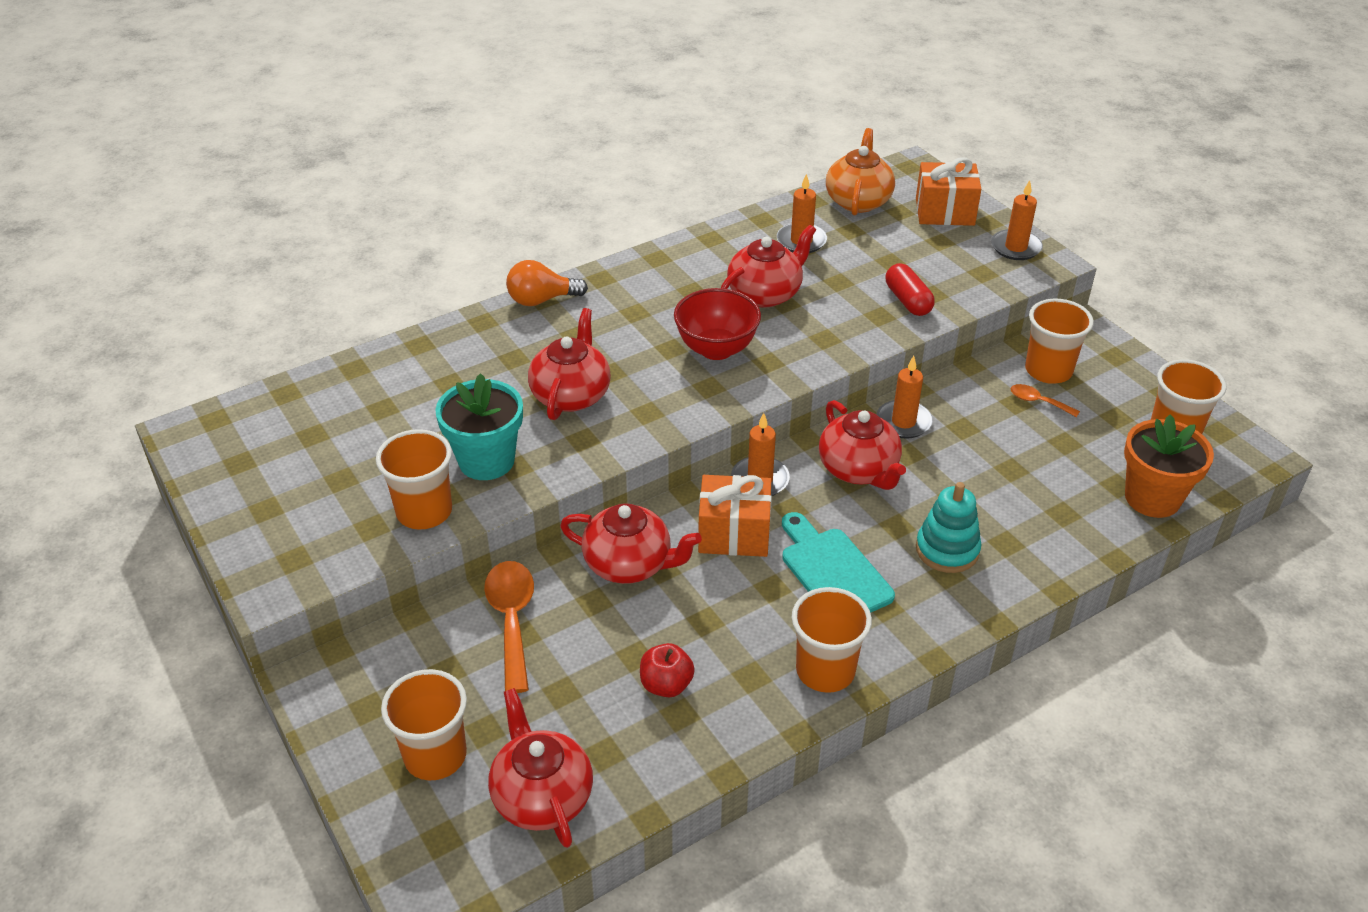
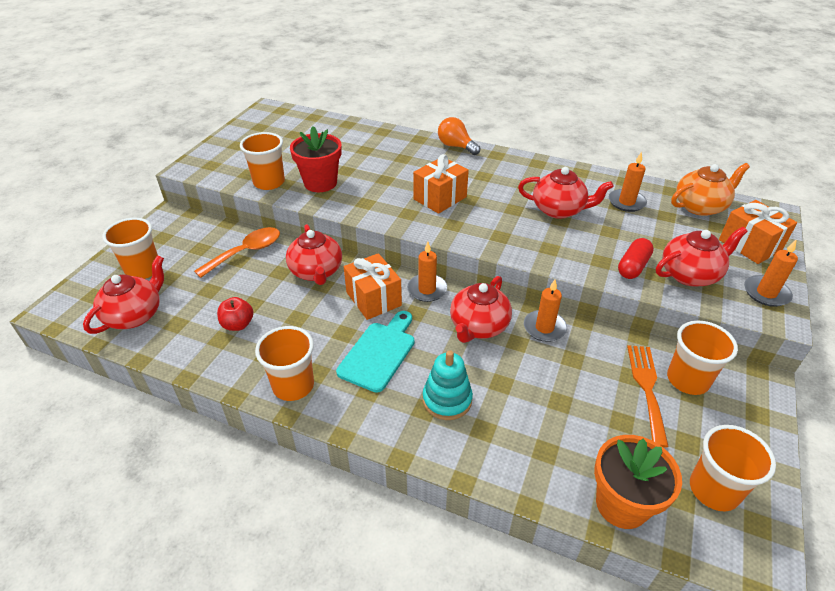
camera: 55 degrees right, 0 degrees up
(486, 461) = (320, 183): turquoise flower pot -> red flower pot
(571, 395) = (395, 185): red teapot -> red teapot (690, 274)
(643, 370) = (440, 198): none -> orange gift
(716, 349) = (488, 213): red bowl -> none
(1038, 402) = (647, 388): orange spoon -> orange fork

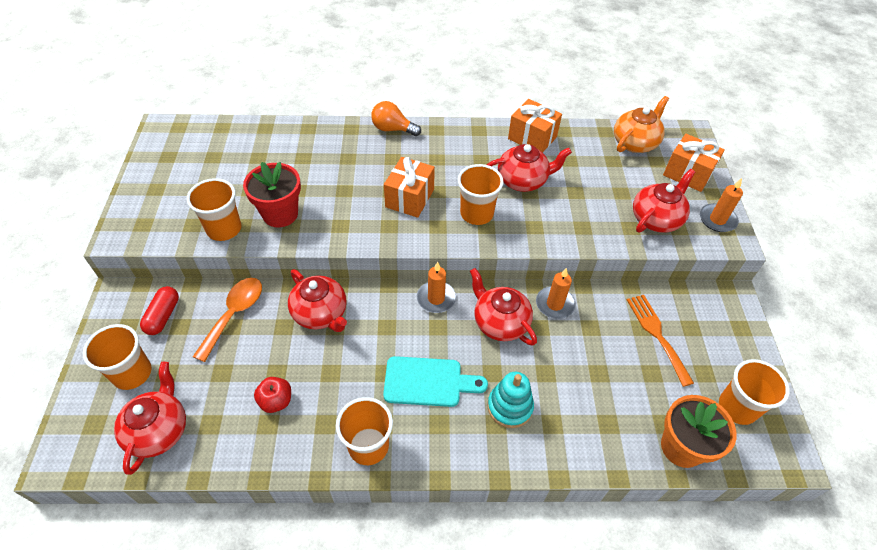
camera: 25 degrees left, 10 degrees up
(373, 299) = (392, 326): orange gift -> orange gift (532, 138)
(379, 353) = (428, 382): turquoise cutting board -> turquoise cutting board turned 90 degrees clockwise
(478, 326) = (500, 322): red teapot -> red teapot turned 135 degrees clockwise
(626, 202) = (575, 155): orange candle -> none
(633, 266) = (610, 225): red capsule -> red capsule (163, 316)
(687, 380) = (682, 315): orange cup -> orange cup (476, 214)

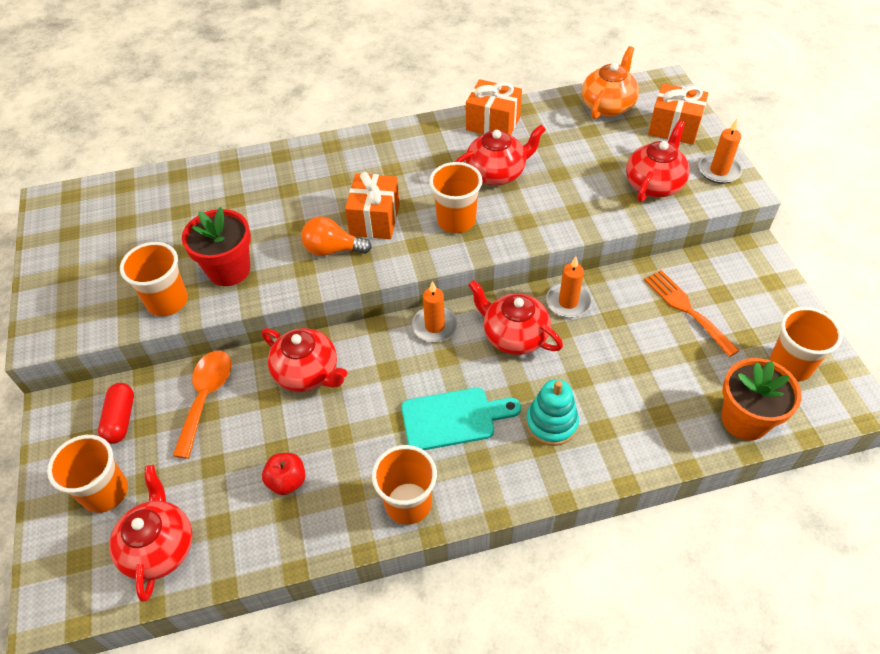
camera: 10 degrees left, 0 degrees up
(392, 129) = (330, 146): orange light bulb -> orange light bulb (332, 249)

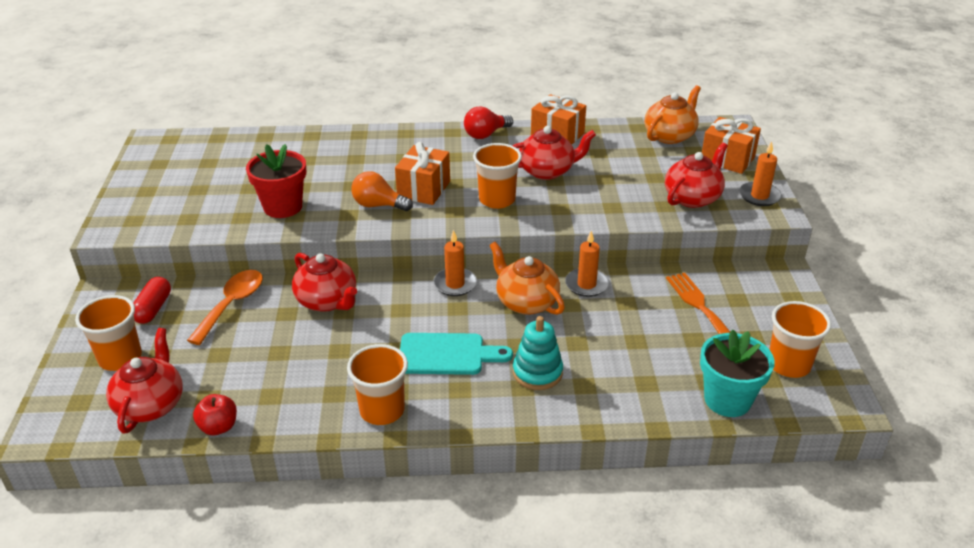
camera: 10 degrees right, 15 degrees down
(167, 301) = (222, 221): orange cup -> none
(287, 481) = (279, 376): red apple -> red apple (219, 427)
(417, 134) = (485, 134): none -> red light bulb
(514, 335) = (526, 302): red teapot -> orange teapot
(745, 420) = (727, 400): orange flower pot -> turquoise flower pot

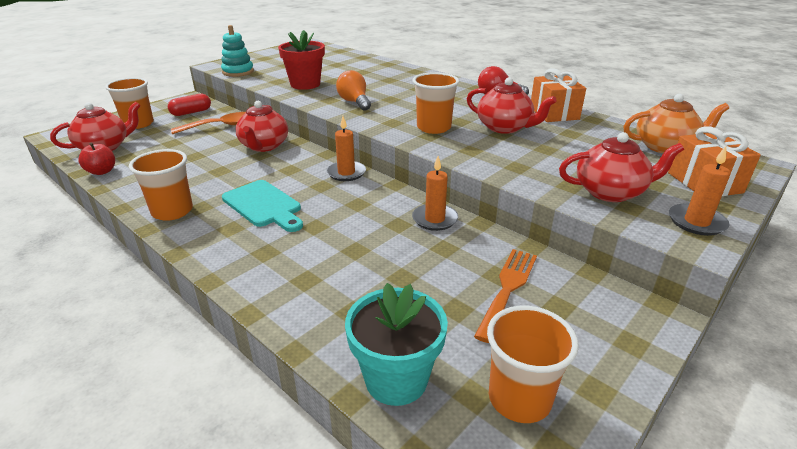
camera: 45 degrees right, 5 degrees down
(424, 189) = (397, 105): orange gift -> none
(526, 302) = (370, 206): orange teapot -> none
(537, 372) = (292, 250): turquoise stacking toy -> turquoise stacking toy (238, 72)

